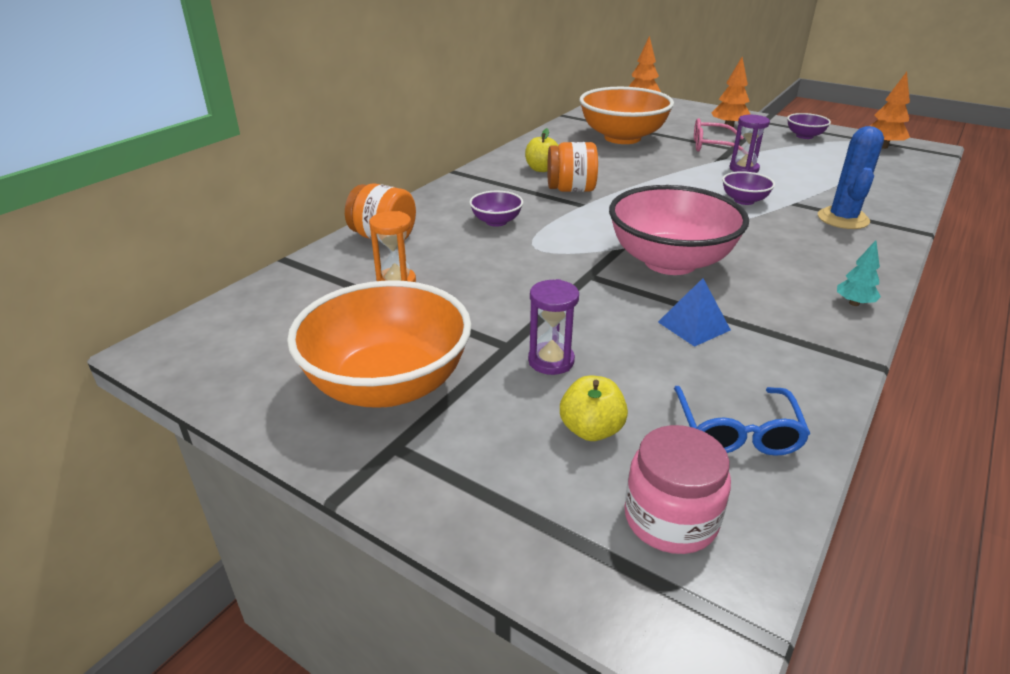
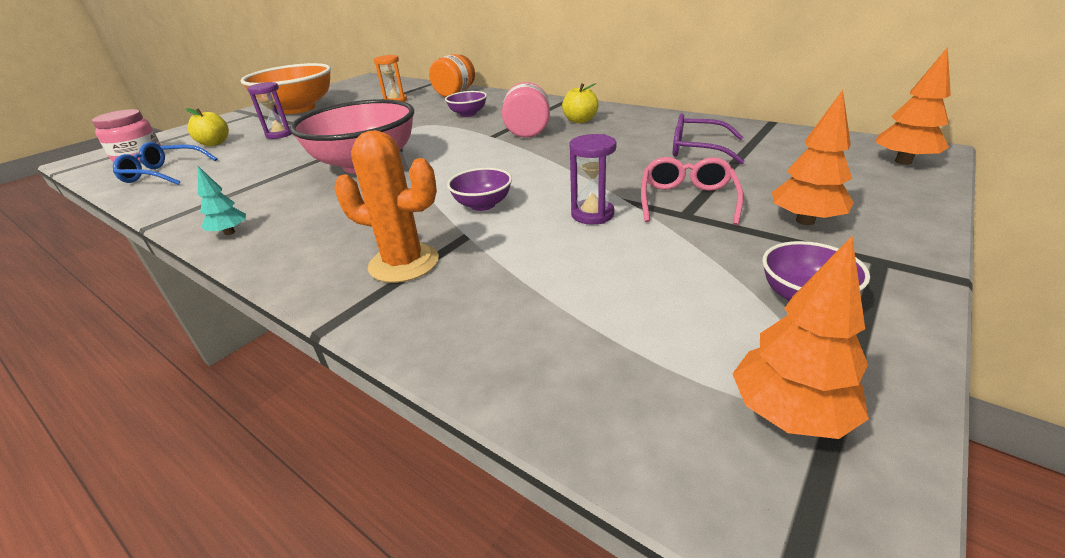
camera: 95 degrees right, 0 degrees up
(571, 189) = (527, 131): orange jar -> pink jar
(622, 138) = (696, 149): orange bowl -> purple glasses
(694, 326) = (271, 168): blue pyramid -> none
(843, 219) = (404, 263): blue cactus -> orange cactus

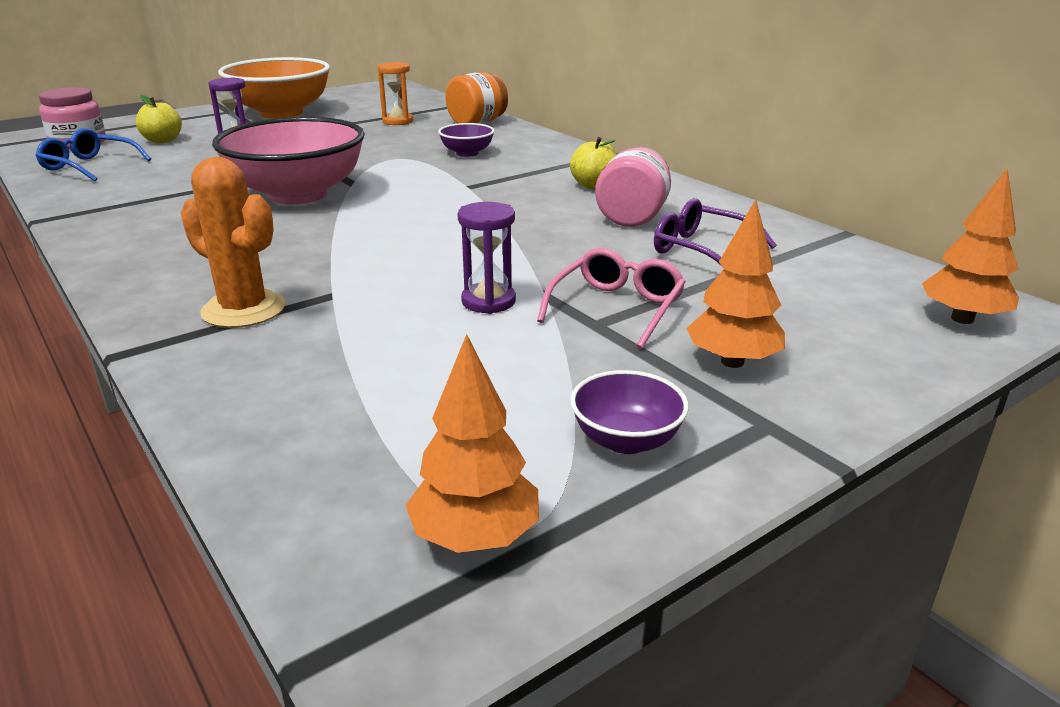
camera: 15 degrees right, 5 degrees down
(230, 232) = (106, 242): turquoise tree -> none
(482, 205) = (380, 265): purple bowl -> none
(527, 131) = (515, 188): pink jar -> pink jar (632, 217)

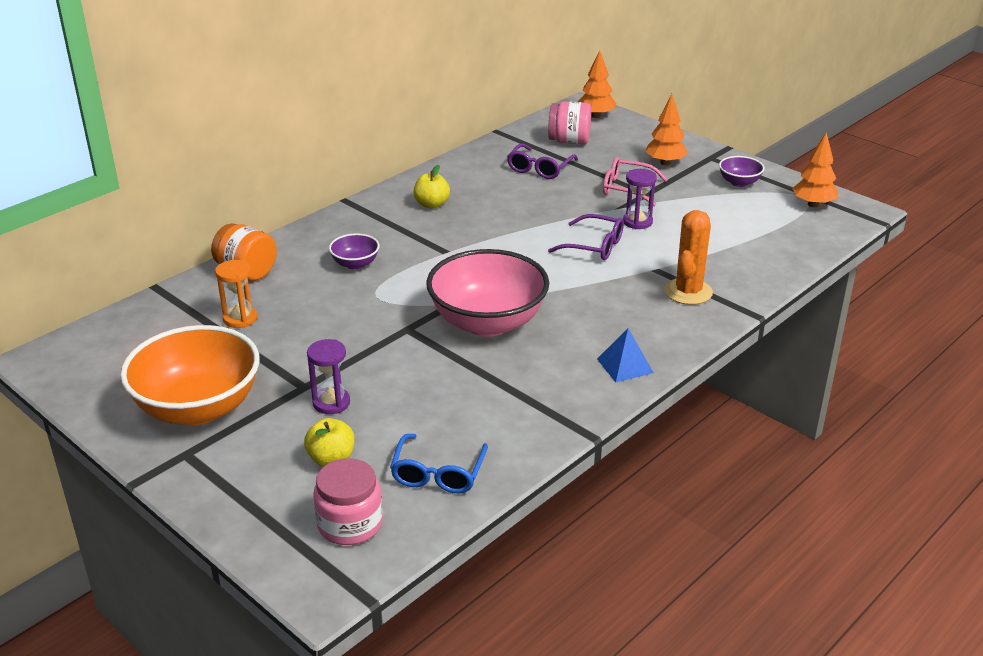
camera: 100 degrees left, 5 degrees up
(129, 247) = (624, 365): none -> blue pyramid
(428, 262) = (595, 246): none -> purple glasses
(632, 217) = (493, 189): pink jar -> pink jar (569, 141)

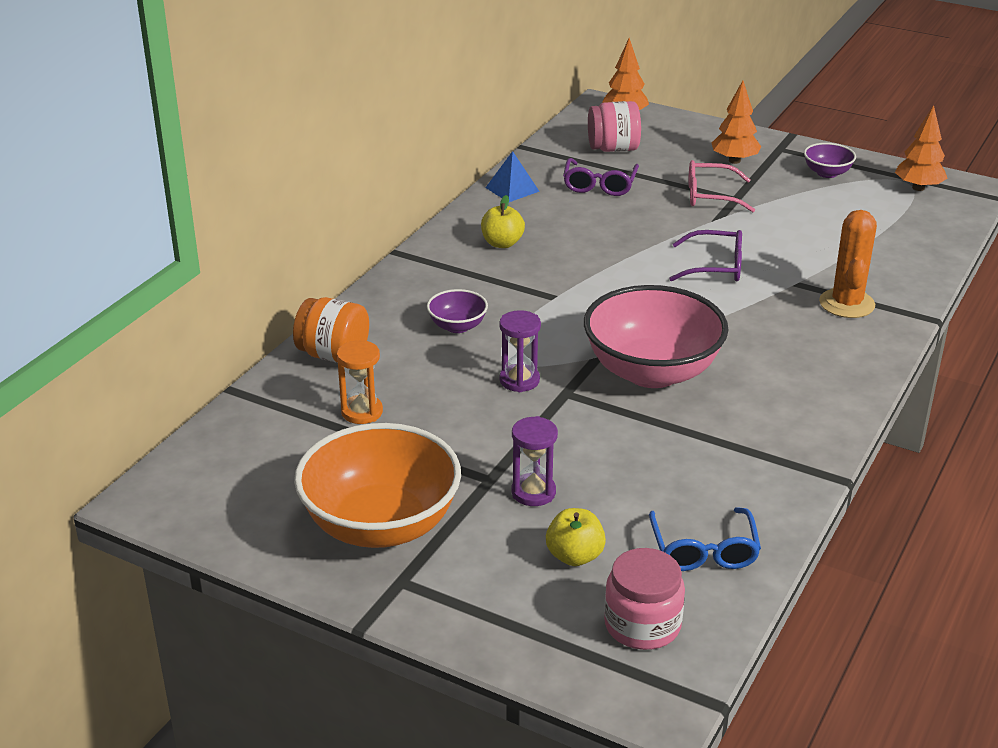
camera: 15 degrees left, 0 degrees up
(624, 365) = (829, 396): blue pyramid -> blue pyramid (512, 189)
(637, 222) = (745, 232): purple hourglass -> purple hourglass (519, 380)

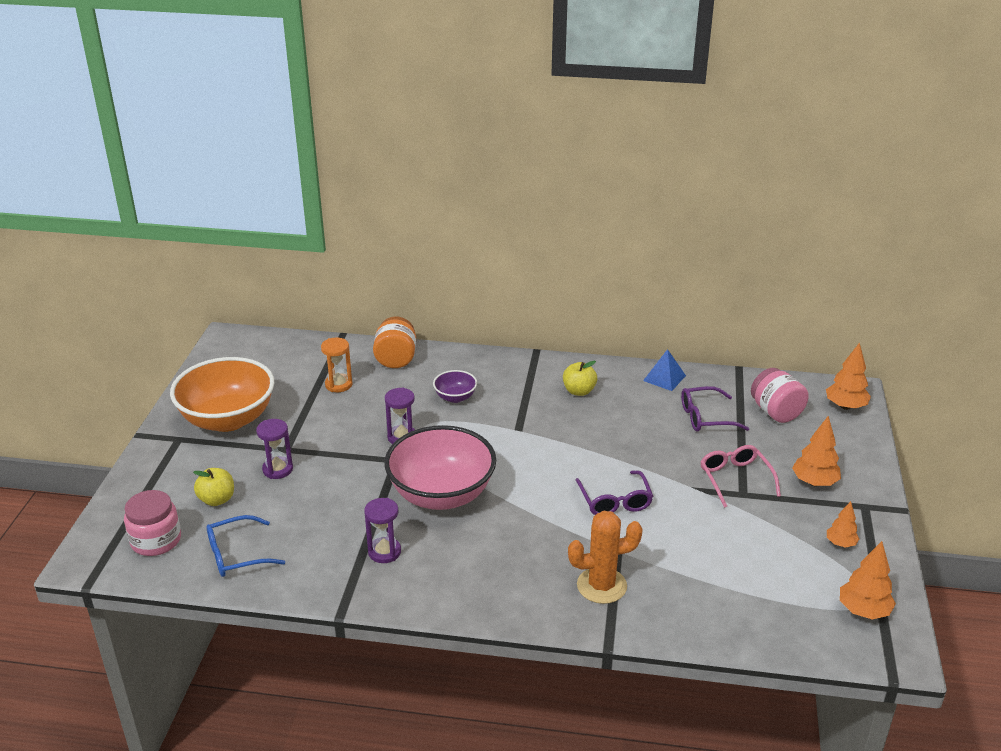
camera: 70 degrees right, 0 degrees up
(743, 430) = (384, 552): none -> purple hourglass
(827, 173) = (840, 543): purple bowl -> orange tree

